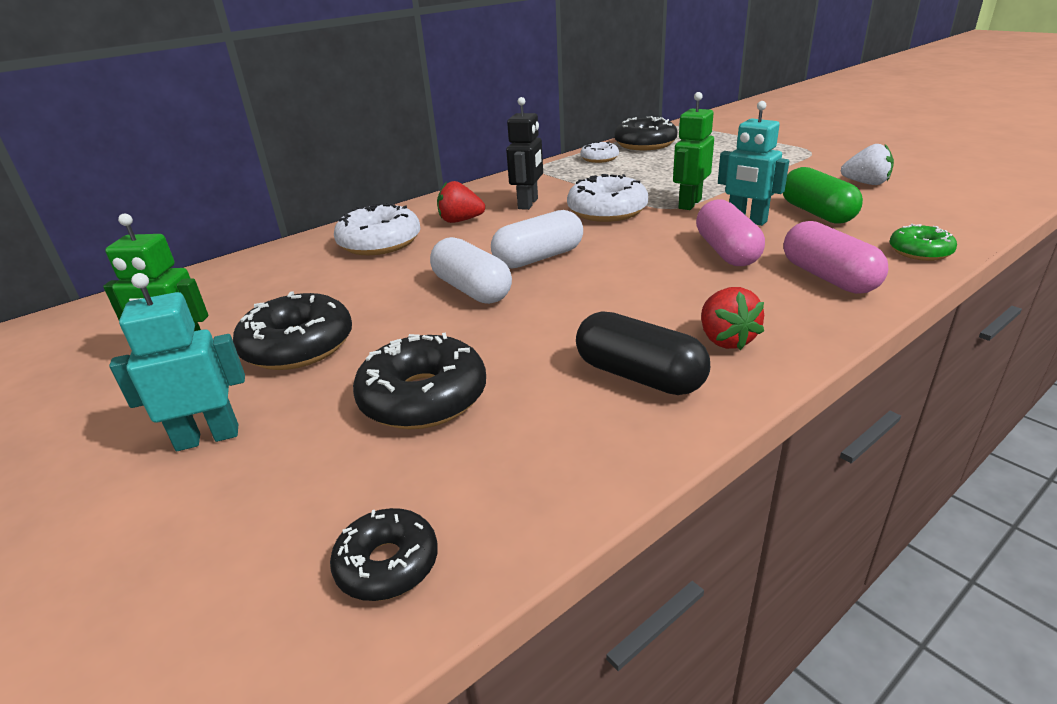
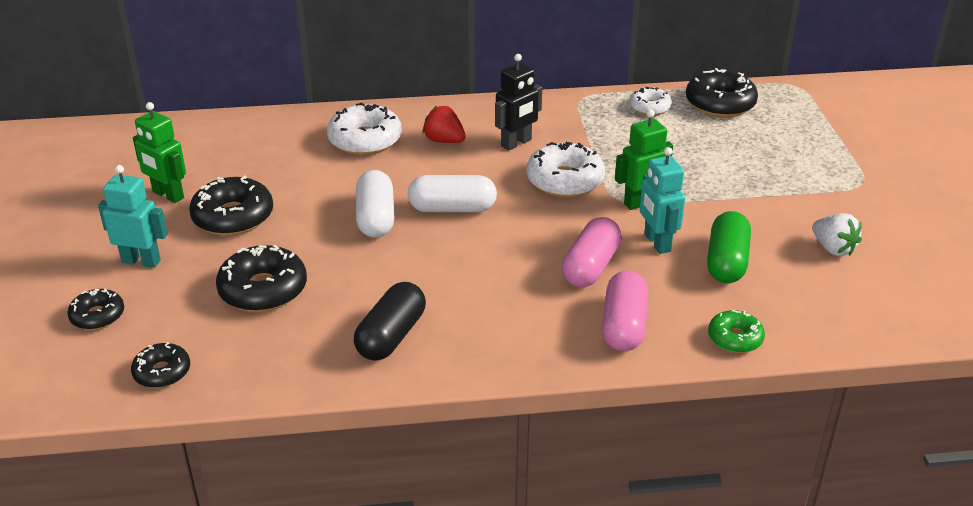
camera: 30 degrees right, 5 degrees up
(193, 537) = (97, 316): none -> black donut
(639, 376) = (391, 336): black capsule -> black capsule turned 45 degrees clockwise
(725, 340) = (476, 338): red strawberry -> none

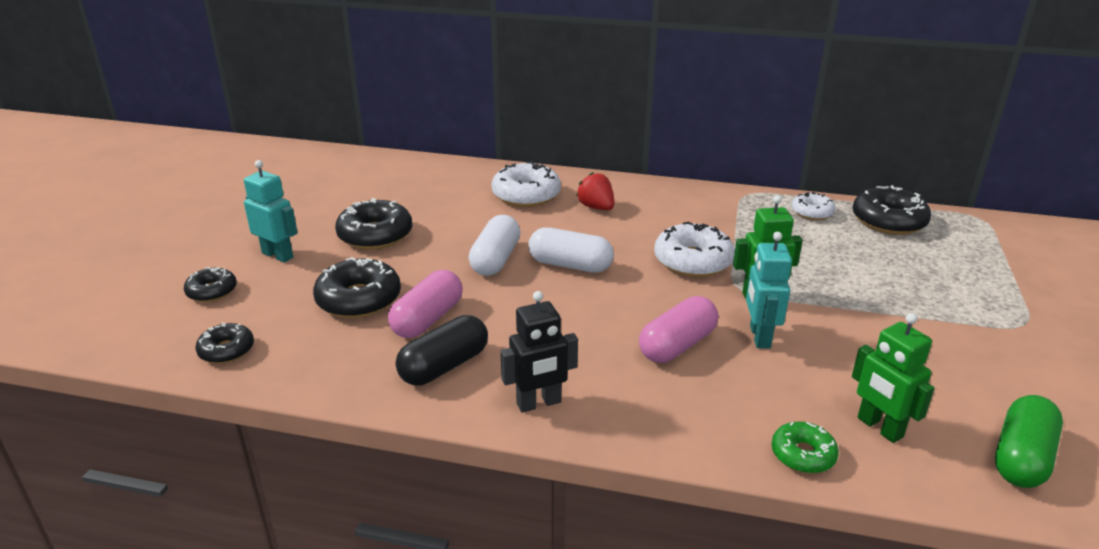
camera: 20 degrees right, 5 degrees down
(168, 195) = (335, 208): green robot -> green robot (879, 428)
(516, 143) = (663, 221): black robot -> black robot (539, 403)
(623, 326) = (682, 411): pink capsule -> pink capsule (427, 319)
(726, 262) = (829, 372): green capsule -> green capsule (1021, 458)
(833, 248) = (962, 385): white strawberry -> none

